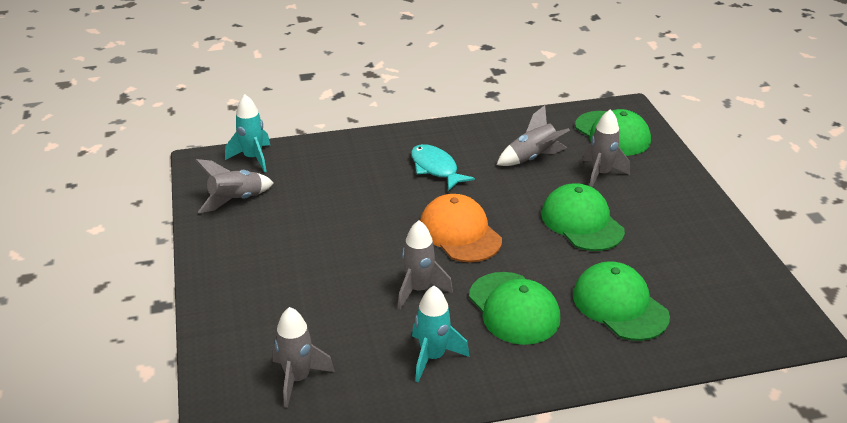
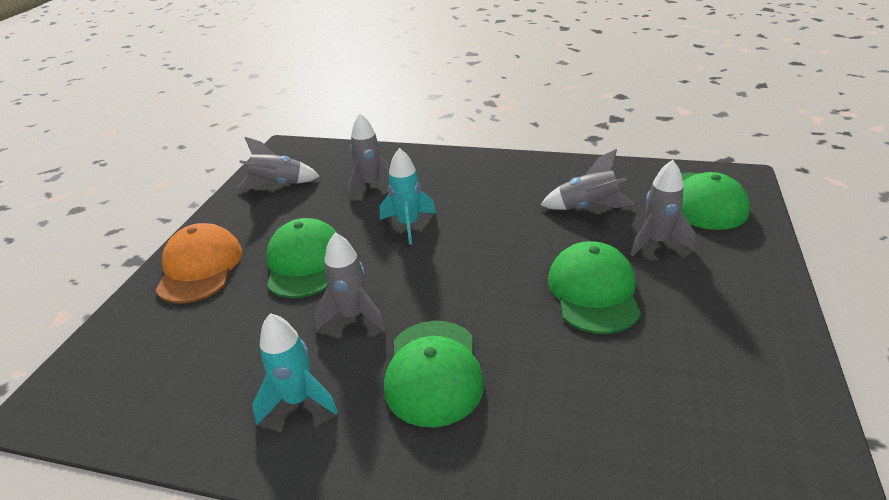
camera: 30 degrees right, 0 degrees up
(253, 158) = (326, 153): turquoise rocket -> turquoise rocket (408, 225)
(298, 379) = (156, 374): grey rocket -> grey rocket (371, 185)
(435, 168) = (477, 196): turquoise fish -> none
(460, 233) = (446, 266): orange cap -> orange cap (200, 267)
(619, 305) = (567, 414): green cap -> green cap (305, 262)

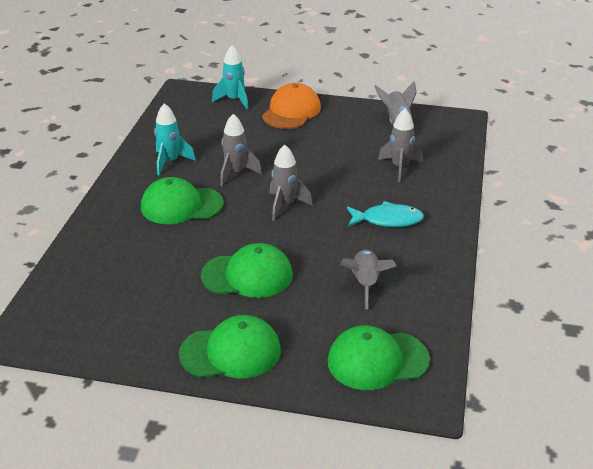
camera: 85 degrees right, 0 degrees up
(200, 267) = (291, 111): orange cap -> orange cap turned 60 degrees counterclockwise
(305, 262) = (293, 149): green cap -> green cap (231, 352)
(408, 225) = (339, 189): turquoise rocket -> turquoise rocket (234, 100)
(473, 193) = (388, 220): none -> turquoise fish
(657, 242) = (309, 318): grey rocket -> grey rocket (285, 205)

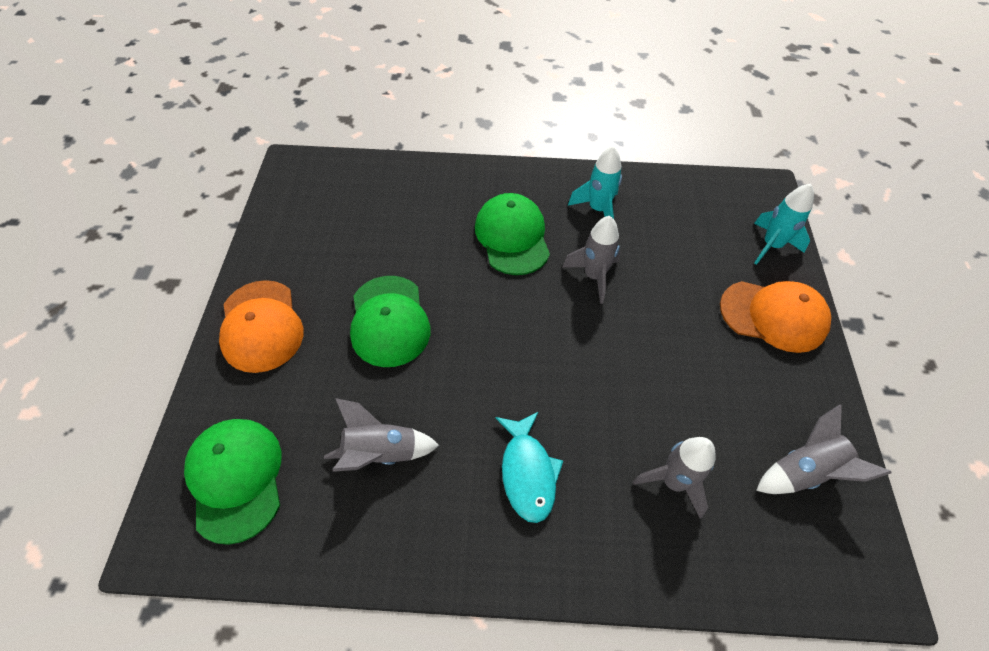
camera: 80 degrees right, 20 degrees up
(231, 352) = (261, 326): green cap -> orange cap
(285, 205) = (535, 340): grey rocket -> none

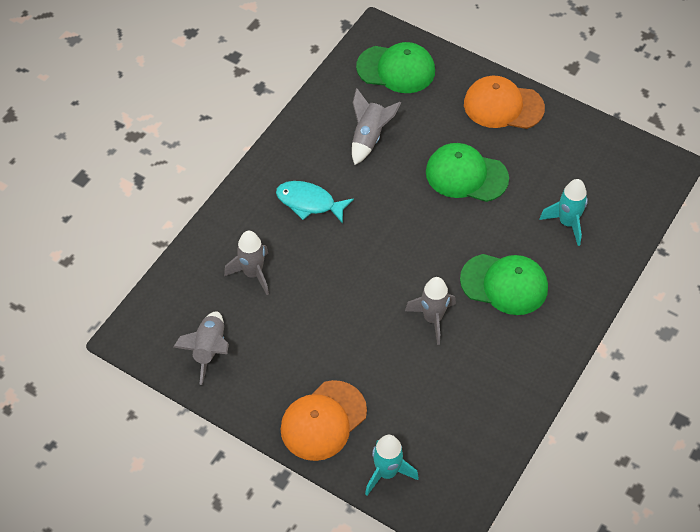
camera: 120 degrees right, 0 degrees up
(598, 209) = (501, 362): turquoise rocket -> turquoise rocket (567, 223)

